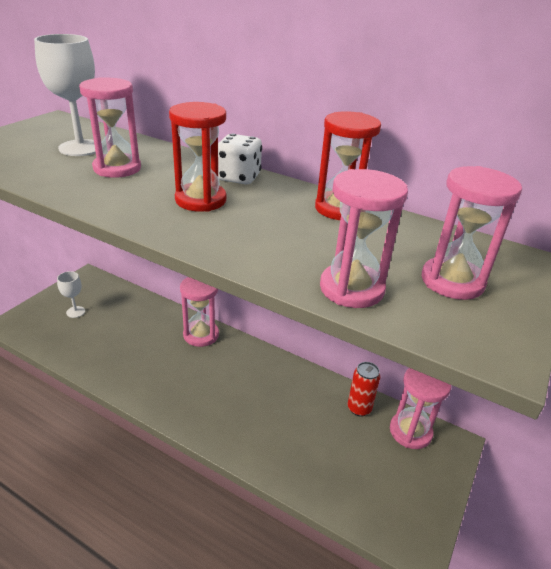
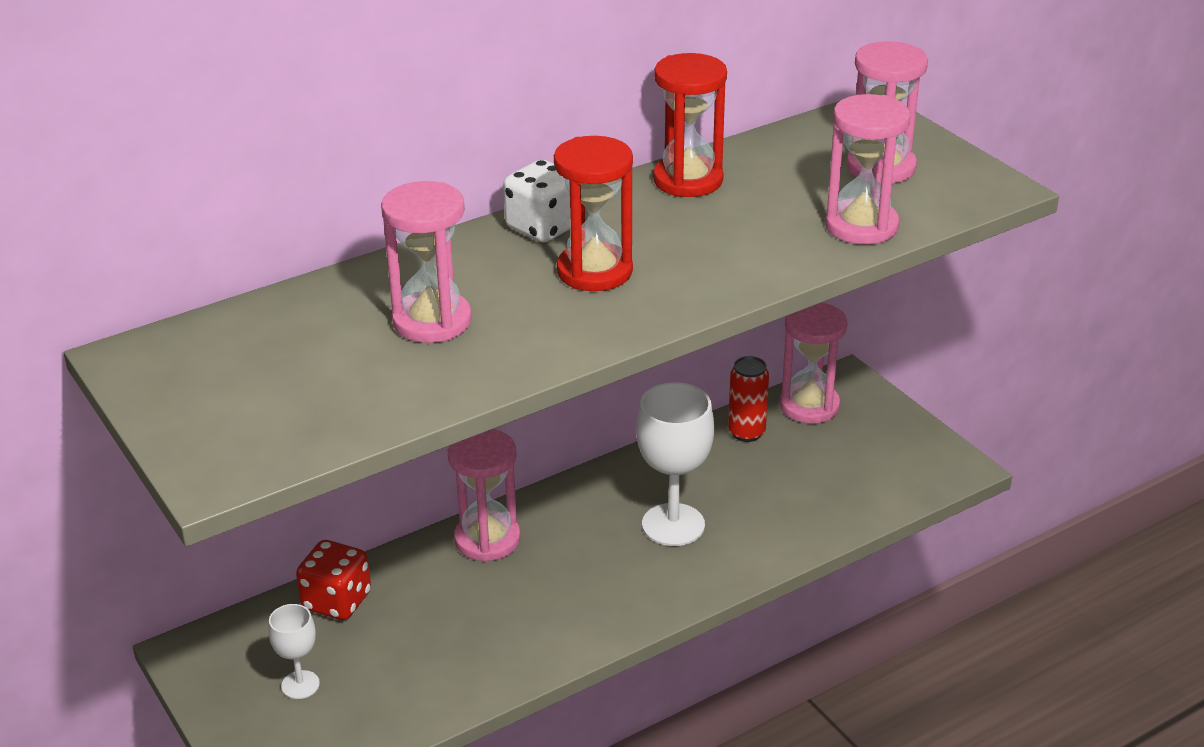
camera: 60 degrees left, 0 degrees up
(80, 148) = (313, 345): white goblet -> white goblet (673, 525)
(134, 304) = (337, 601): none -> red dice

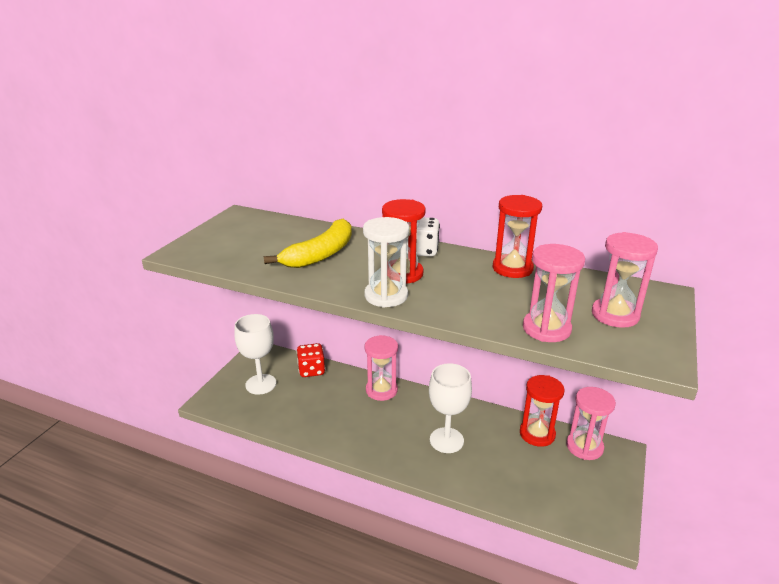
camera: 55 degrees right, 5 degrees down
(300, 685) = (261, 384): white goblet -> white goblet, size x1.84
(432, 321) = (321, 254): pink hourglass -> yellow banana
(644, 310) = (386, 296): none -> white hourglass
(746, 432) = (537, 434): red can -> red hourglass

